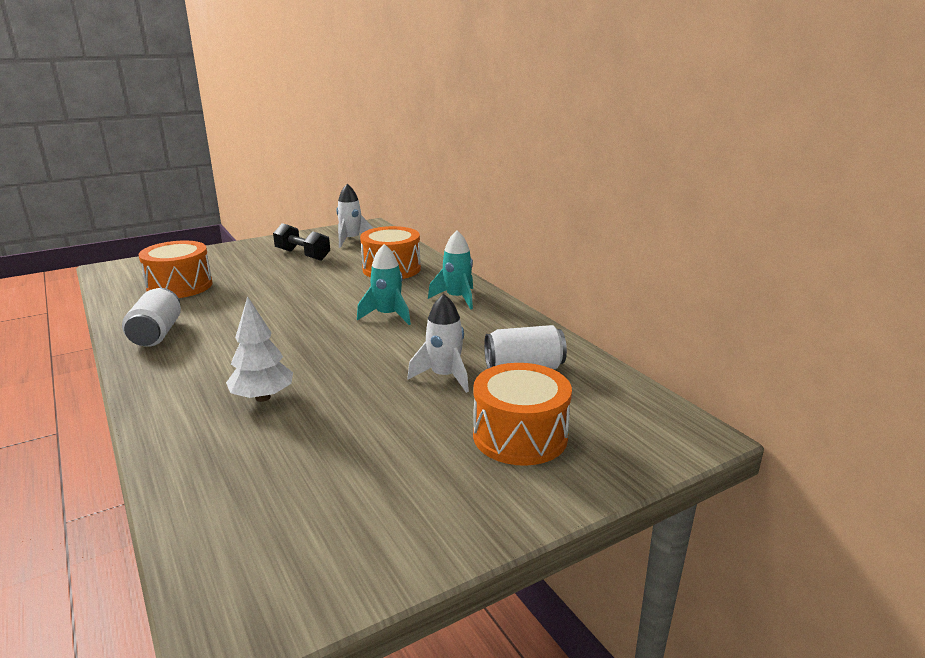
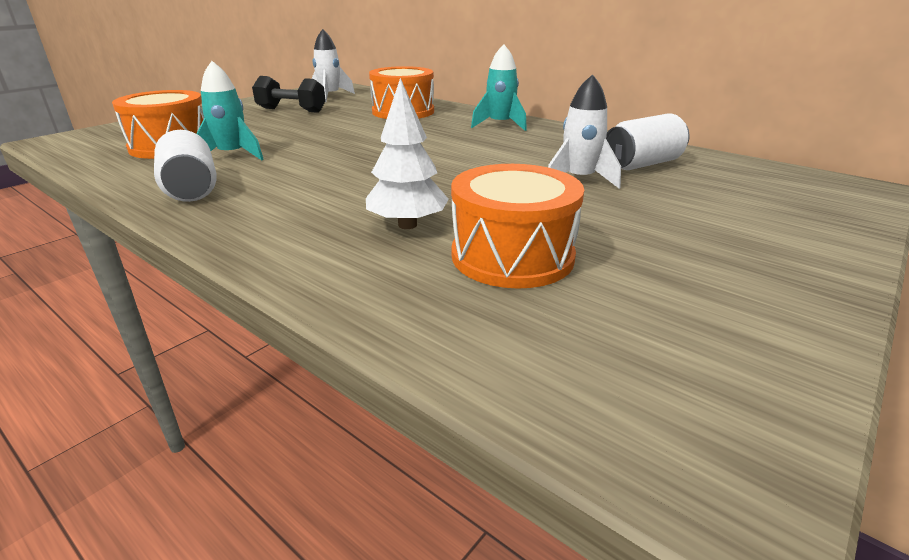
camera: 20 degrees left, 5 degrees up
(387, 315) = (450, 143): turquoise rocket -> turquoise rocket (232, 155)
(520, 436) = (723, 213): orange drum -> orange drum (512, 256)

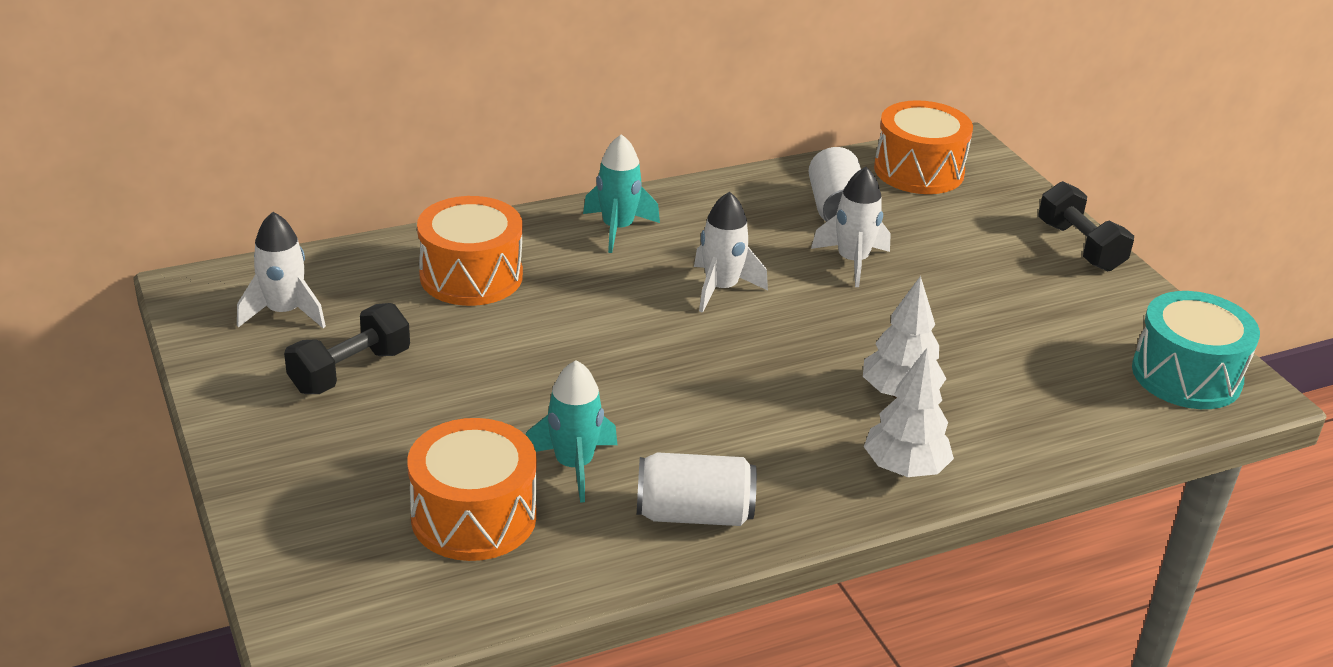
camera: 65 degrees left, 5 degrees up
(291, 245) = (905, 468): none -> white tree
(474, 154) = (721, 289): none -> white rocket
(512, 256) = (994, 362): orange drum -> orange drum (919, 171)
(672, 396) = (1186, 375): none -> turquoise drum
(820, 266) = (1080, 246): none -> black dumbbell

